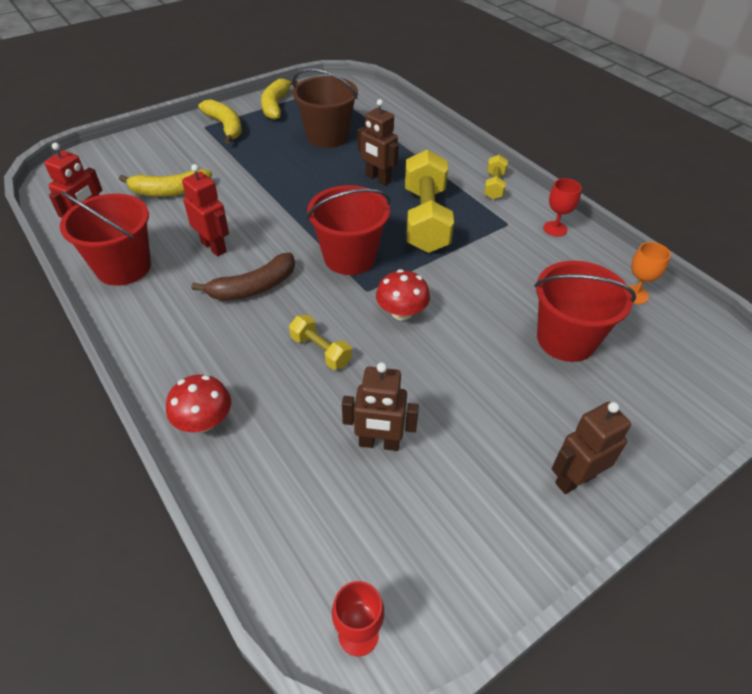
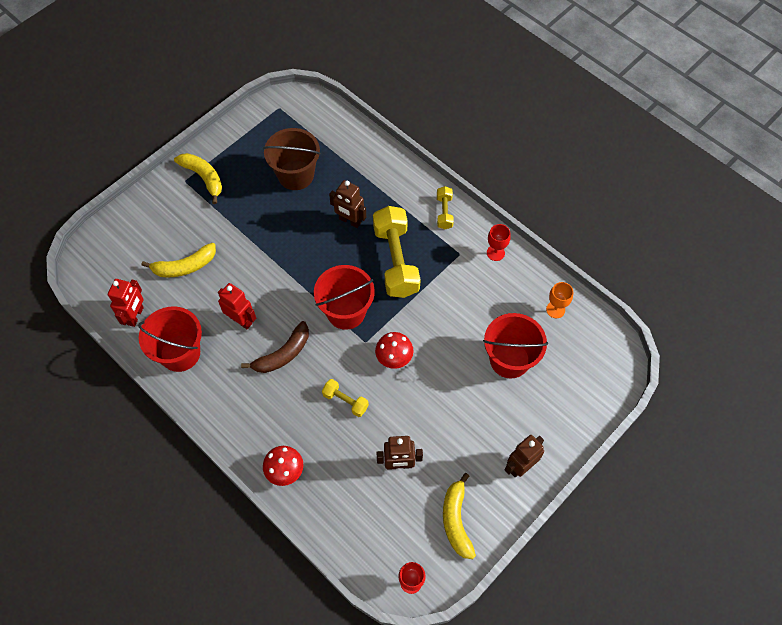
camera: 10 degrees left, 15 degrees up
(276, 105) = (239, 140): yellow banana -> yellow banana (456, 520)

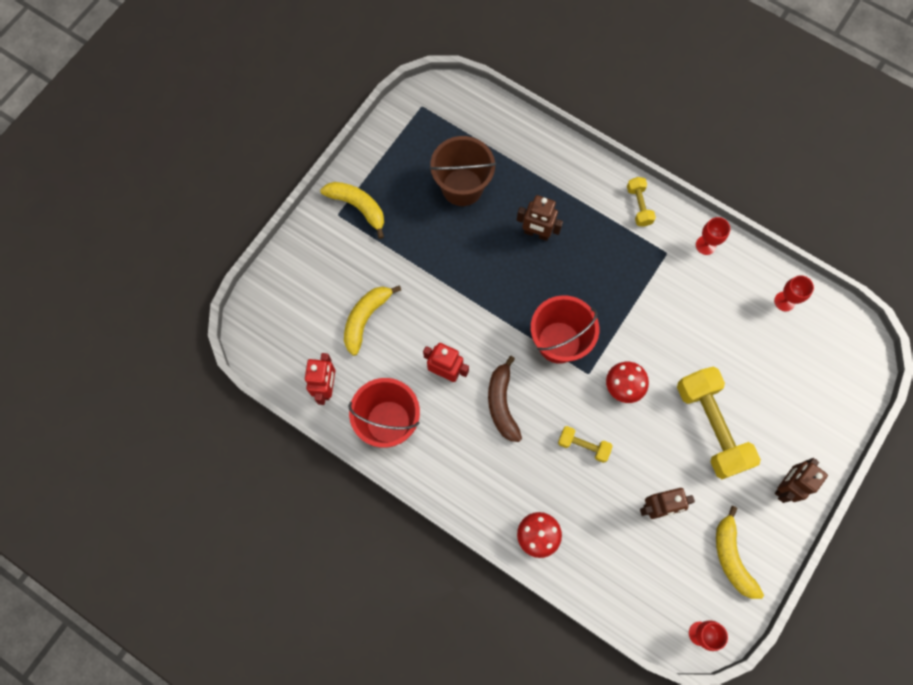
camera: 10 degrees left, 10 degrees up
(185, 266) = (366, 319): yellow banana -> yellow banana turned 150 degrees clockwise
(283, 354) = (502, 403): brown banana -> brown banana turned 135 degrees clockwise
(395, 261) = (598, 273): yellow dumbbell -> yellow dumbbell (710, 426)
(509, 359) = (748, 367): red bucket -> none
(555, 309) = (784, 301): orange goblet -> red goblet

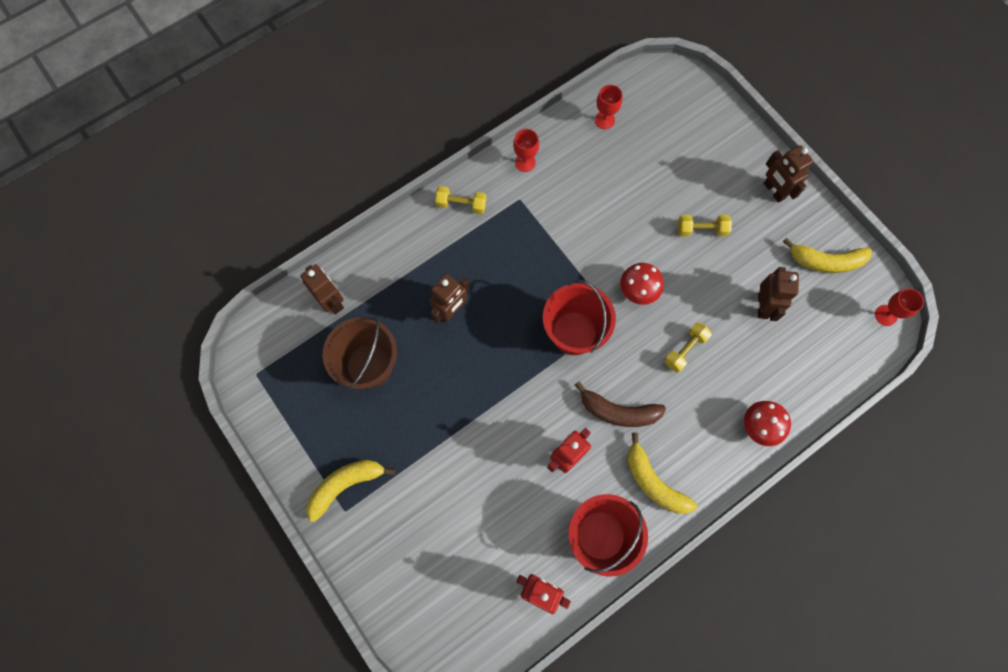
camera: 70 degrees left, 0 degrees up
(366, 319) = (478, 521): yellow banana -> yellow banana (653, 482)
(505, 137) = (331, 302): none -> brown robot
(710, 426) = (701, 230): yellow dumbbell -> yellow dumbbell, size x0.48

